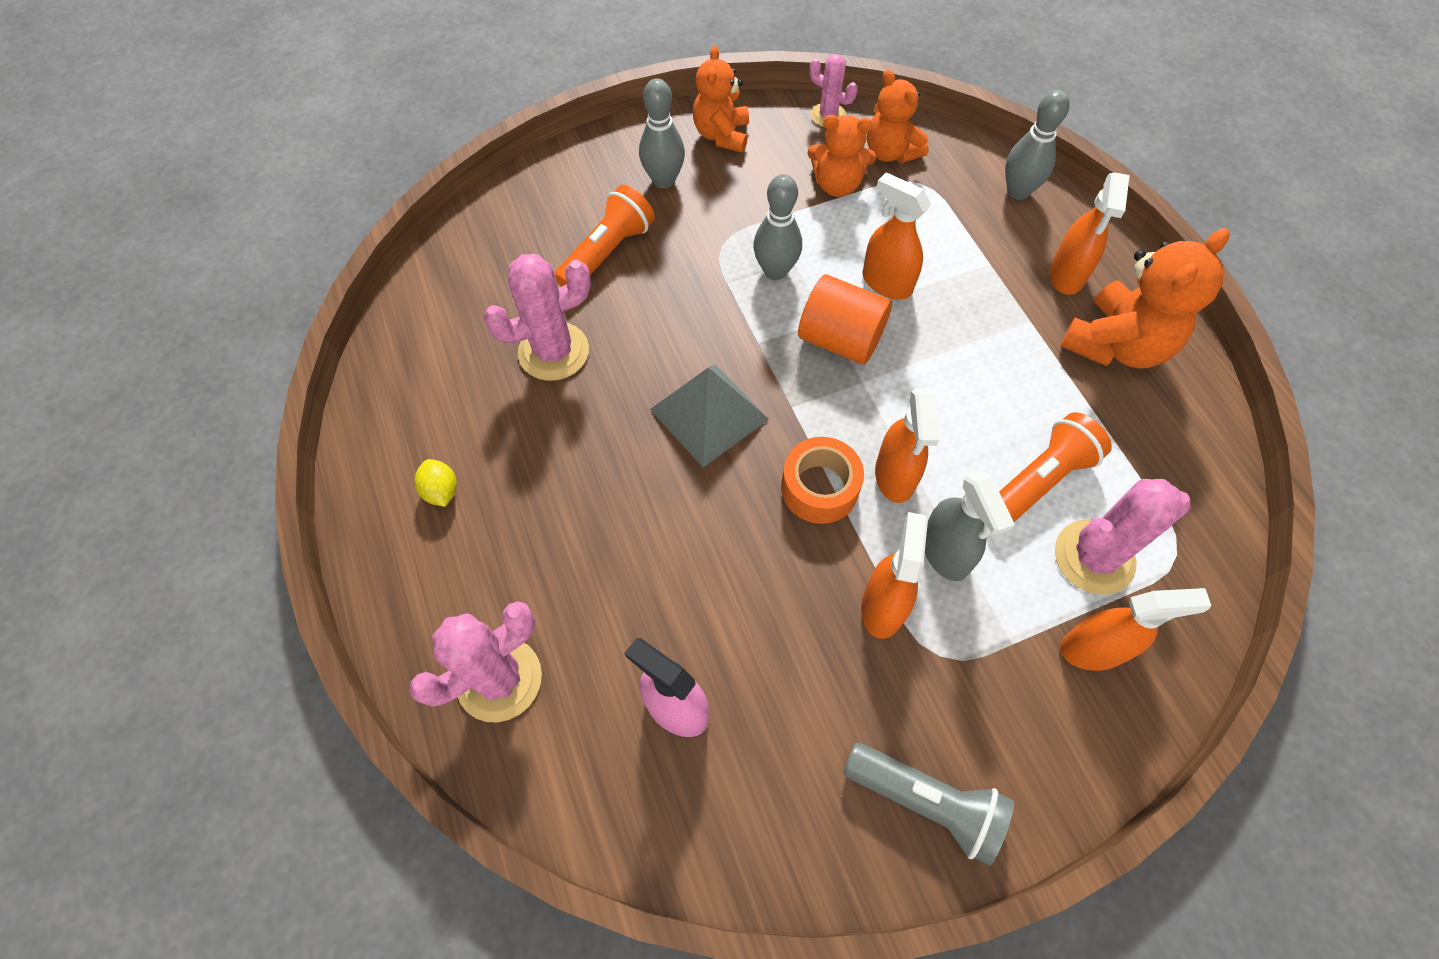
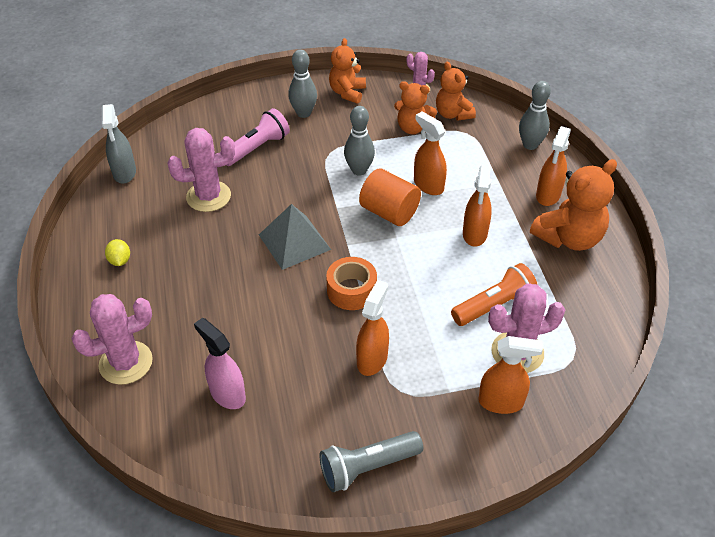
camera: 10 degrees right, 15 degrees down
(607, 253) = (257, 148): orange flashlight -> pink flashlight
(895, 476) = (401, 291): orange spray bottle -> orange spray bottle (474, 234)
(926, 801) = (367, 467): grey flashlight -> grey flashlight turned 120 degrees clockwise
(945, 553) = (421, 336): grey spray bottle -> grey spray bottle (124, 173)

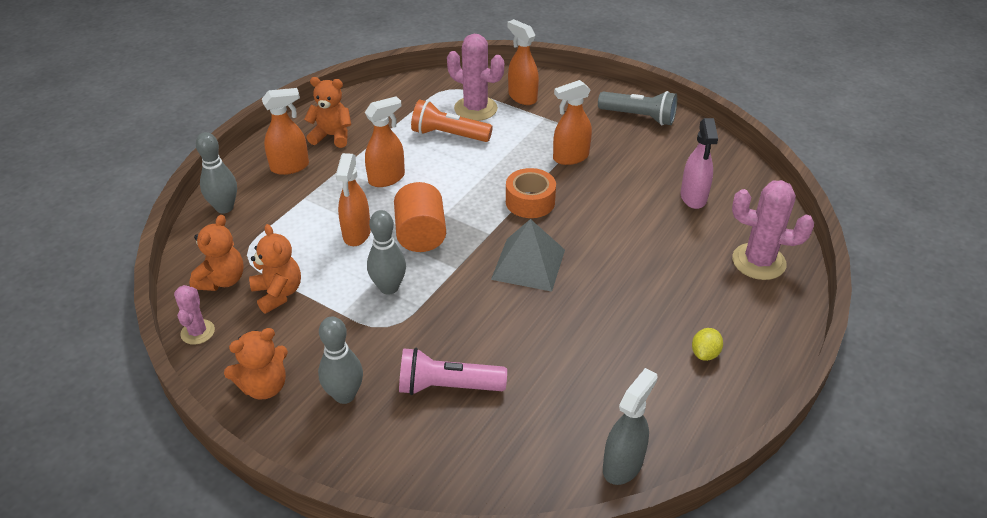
camera: 135 degrees left, 5 degrees down
(208, 196) = (558, 363): pink cactus -> none
(569, 238) = (332, 136): orange teddy bear -> orange teddy bear, size x0.66

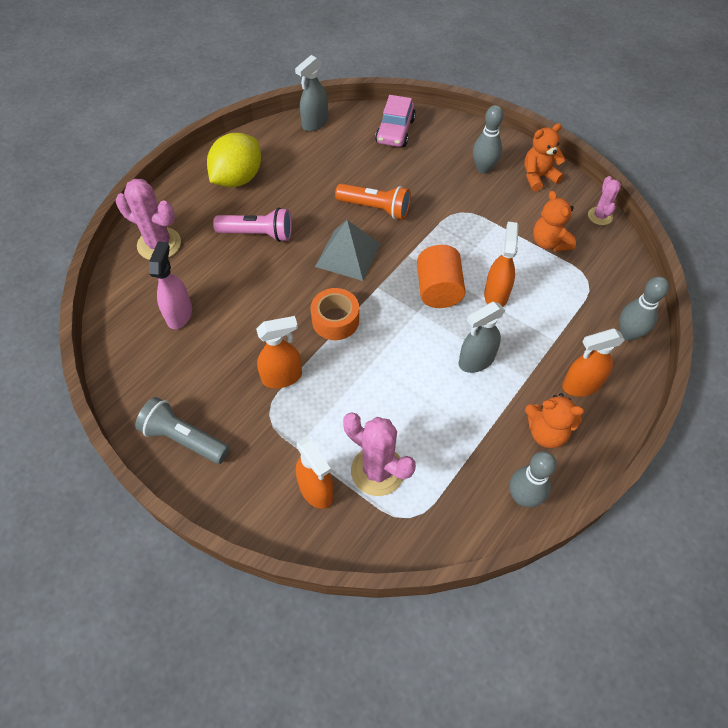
camera: 175 degrees left, 15 degrees up
(222, 280) = (599, 257): orange teddy bear -> none
(387, 178) = (476, 361): orange spray bottle -> grey spray bottle
(389, 287) = (462, 242): grey bowling pin -> grey bowling pin (523, 497)
(447, 386) = (416, 169): pink flashlight -> pink flashlight (258, 234)
(448, 135) = (411, 423): orange flashlight -> orange flashlight (375, 208)
(484, 458) = (395, 131): none -> pink car
(705, 353) = (238, 179): yellow lemon -> yellow lemon, size x2.33

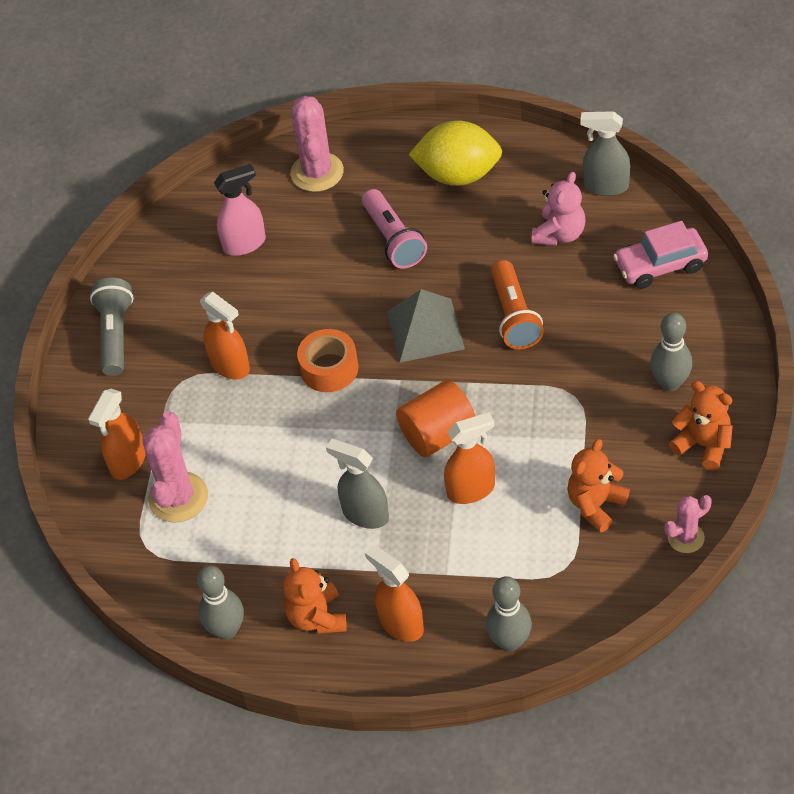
camera: 65 degrees right, 5 degrees down
(331, 159) = (559, 234): none -> pink teddy bear

